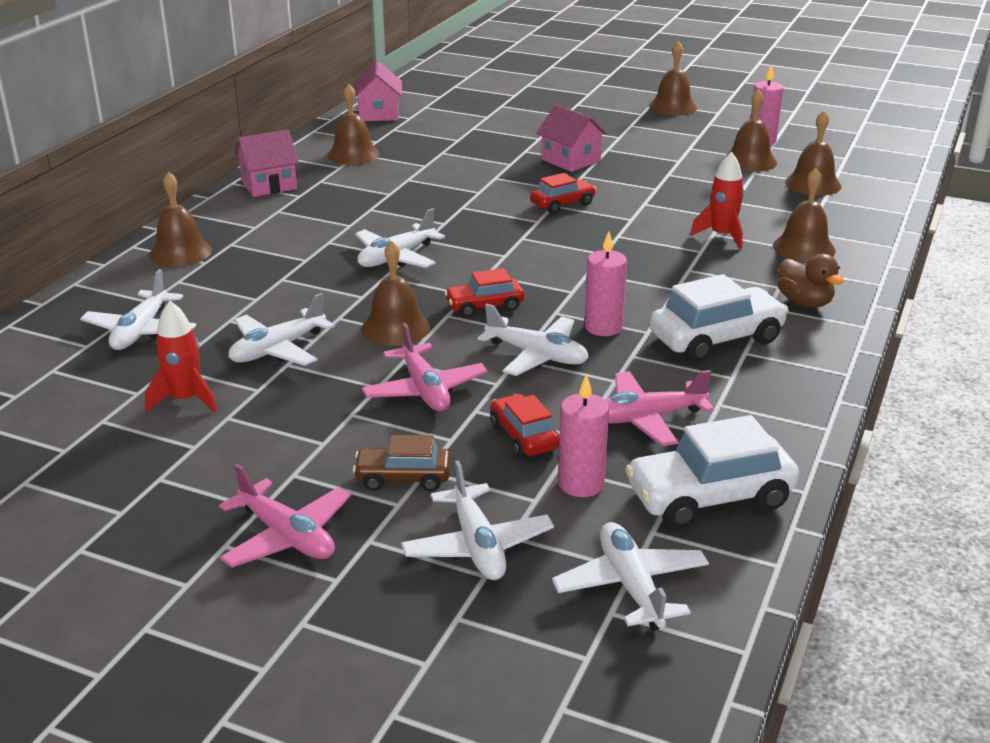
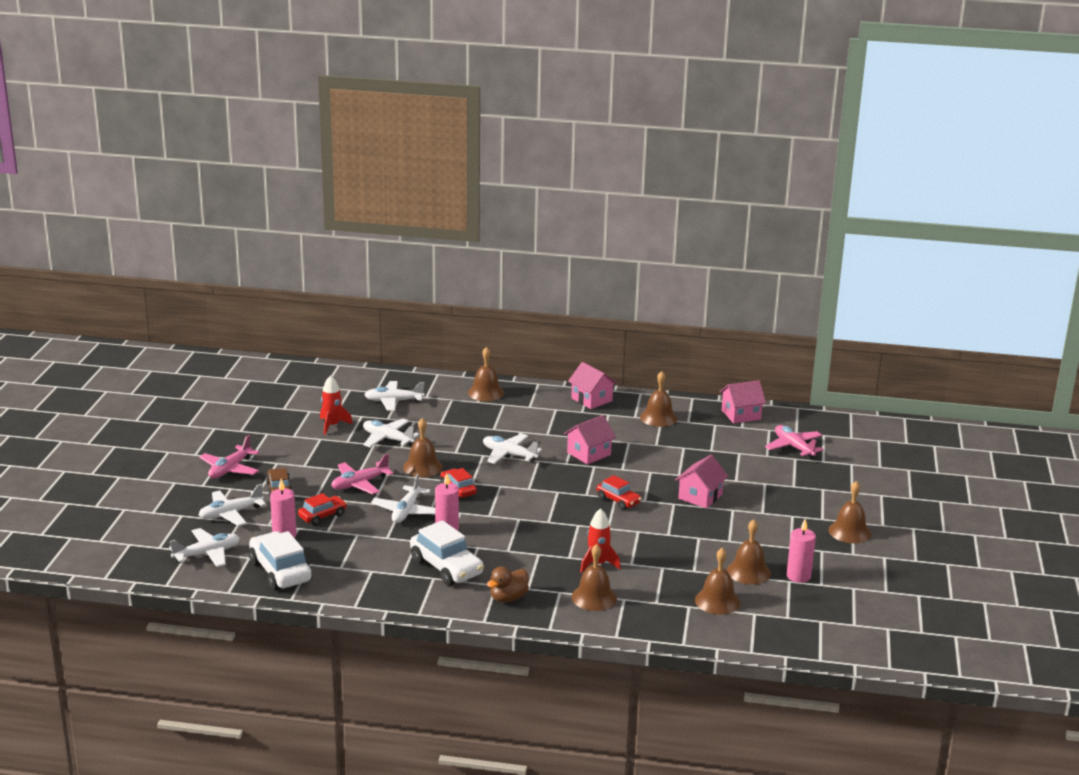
camera: 75 degrees right, 5 degrees down
(425, 206) = (589, 454): none -> pink house
(646, 418) = (349, 549): pink plane -> pink plane (793, 447)

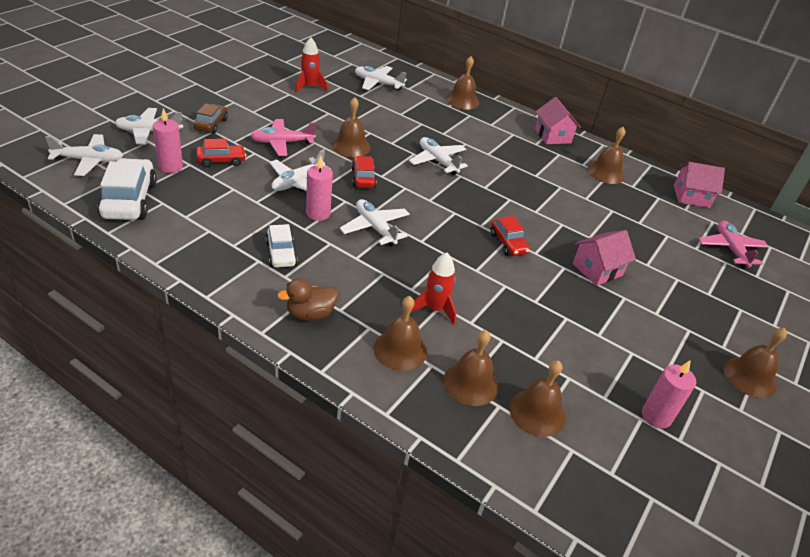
camera: 20 degrees right, 15 degrees up
(230, 469) = (191, 95): pink plane -> none
(387, 439) = (344, 112): white plane -> white plane (375, 228)
(446, 567) = (281, 254): white car -> white car, size x0.59
(589, 454) = (513, 185): pink house -> none
(748, 572) = (598, 385): brown bell -> brown bell (470, 383)

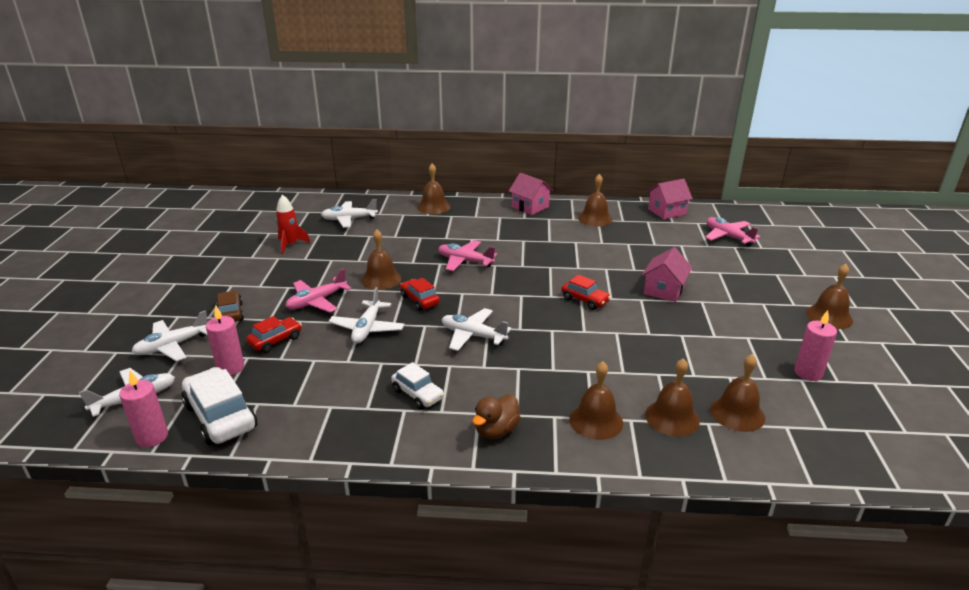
camera: 25 degrees left, 10 degrees down
(318, 213) = (413, 346): pink candle -> pink candle (152, 437)
(435, 309) = (587, 376): red rocket -> none
(437, 161) = (465, 261): white plane -> pink plane

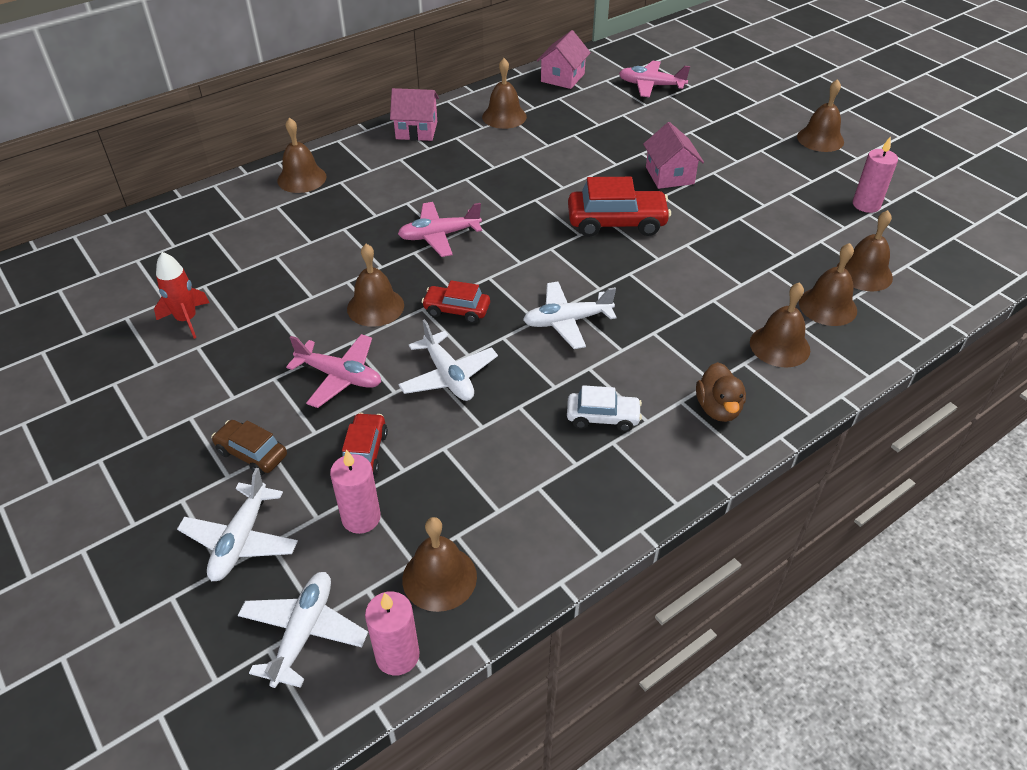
camera: 40 degrees left, 15 degrees up
(221, 416) = (439, 577): white car -> brown bell
(317, 301) = (340, 376): pink plane -> pink plane turned 75 degrees counterclockwise
(349, 219) = (214, 245): white plane -> none
(585, 300) = (616, 223): red car -> red car, size x1.68

